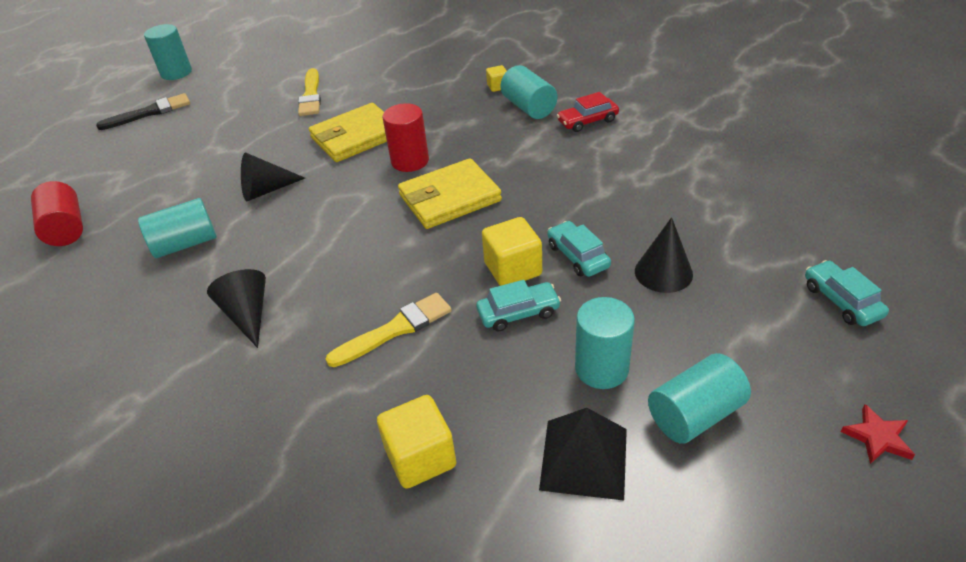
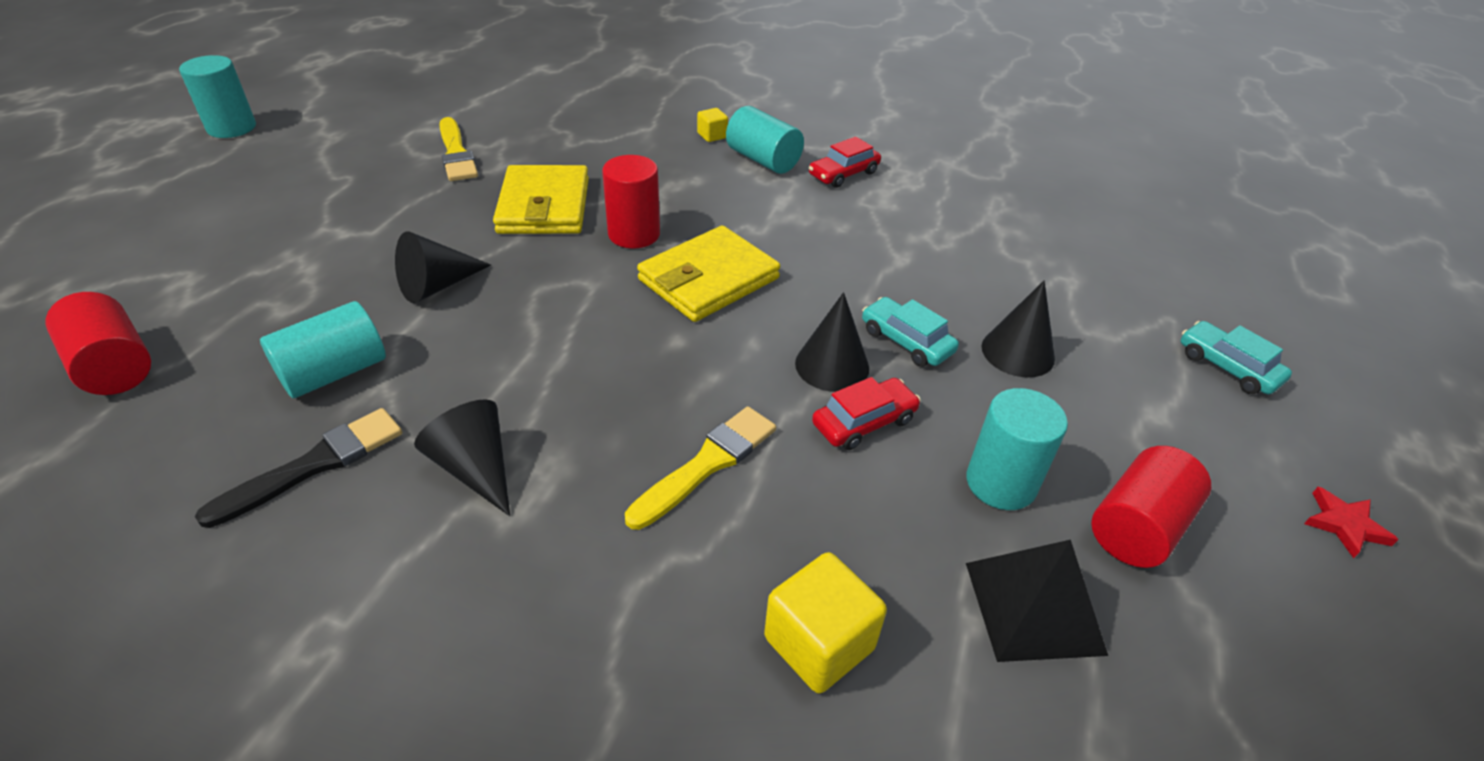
camera: 20 degrees left, 0 degrees up
(149, 112) = (206, 185): black brush -> black brush (315, 465)
(356, 137) = (544, 206): yellow wallet -> yellow wallet turned 45 degrees counterclockwise
(513, 269) = (832, 365): yellow cube -> black cone
(518, 313) = (864, 422): turquoise car -> red car
(695, 414) = (1137, 527): turquoise cylinder -> red cylinder

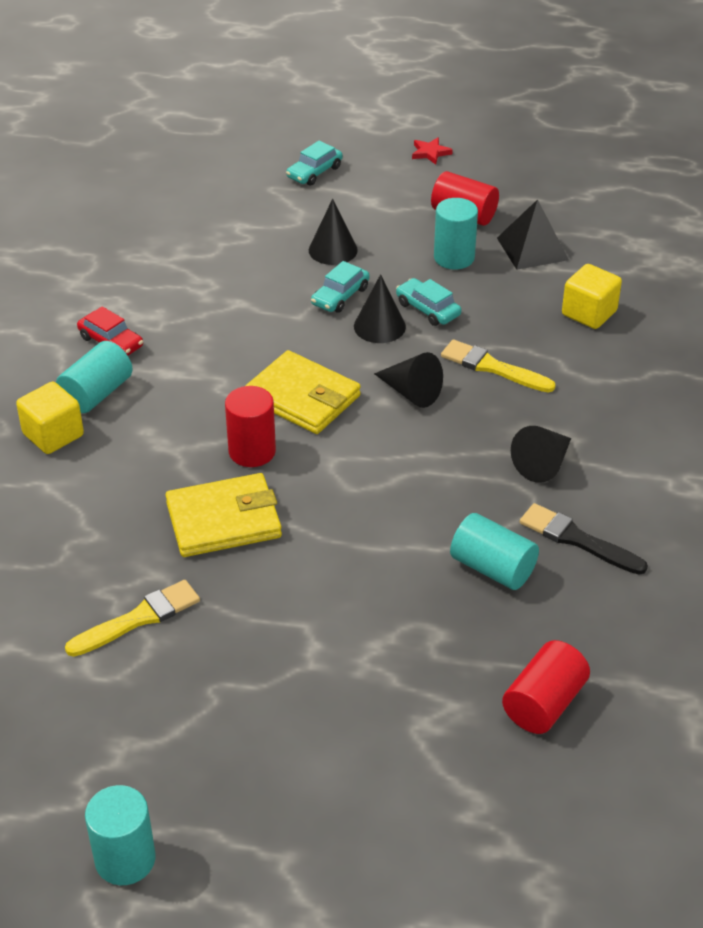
camera: 100 degrees left, 0 degrees up
(437, 286) = (369, 550): black cone -> black cone (411, 392)
(712, 136) = (53, 435): yellow cube -> yellow cube, size x1.86
(864, 422) = (428, 309): red car -> turquoise car

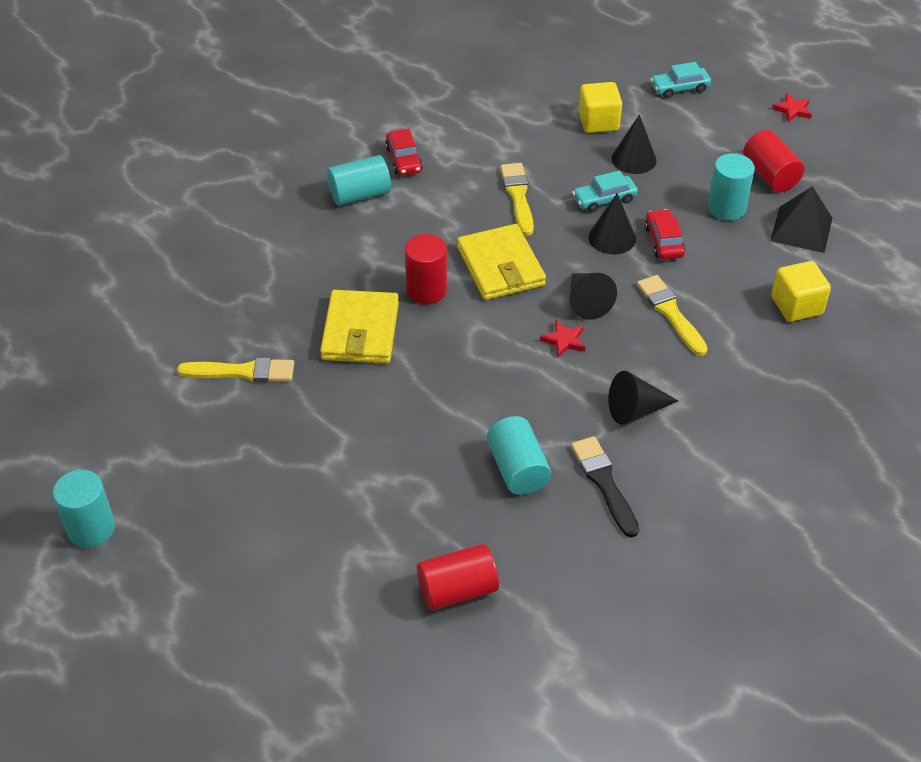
camera: 35 degrees right, 5 degrees up
(53, 435) = (304, 211): yellow cube -> yellow cube (598, 122)
(223, 520) = (360, 331): yellow wallet -> yellow wallet turned 75 degrees clockwise
(257, 327) = (518, 196): none -> yellow brush
(424, 435) = (564, 340): none -> red star
(428, 309) = (663, 241): turquoise car -> red car

